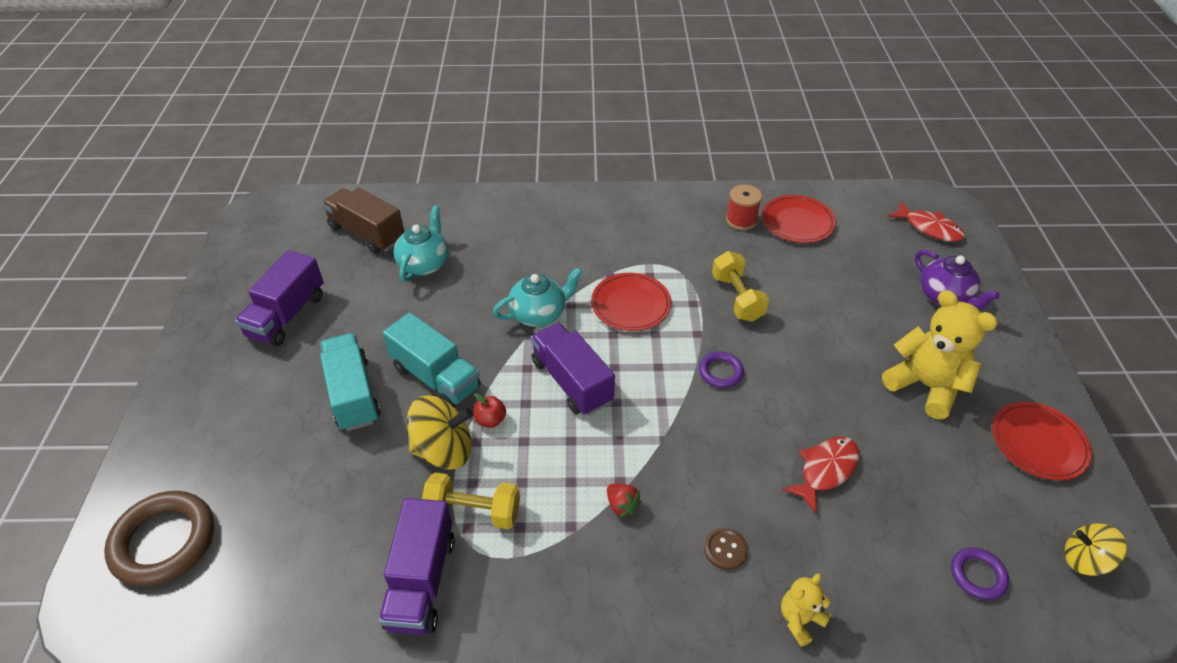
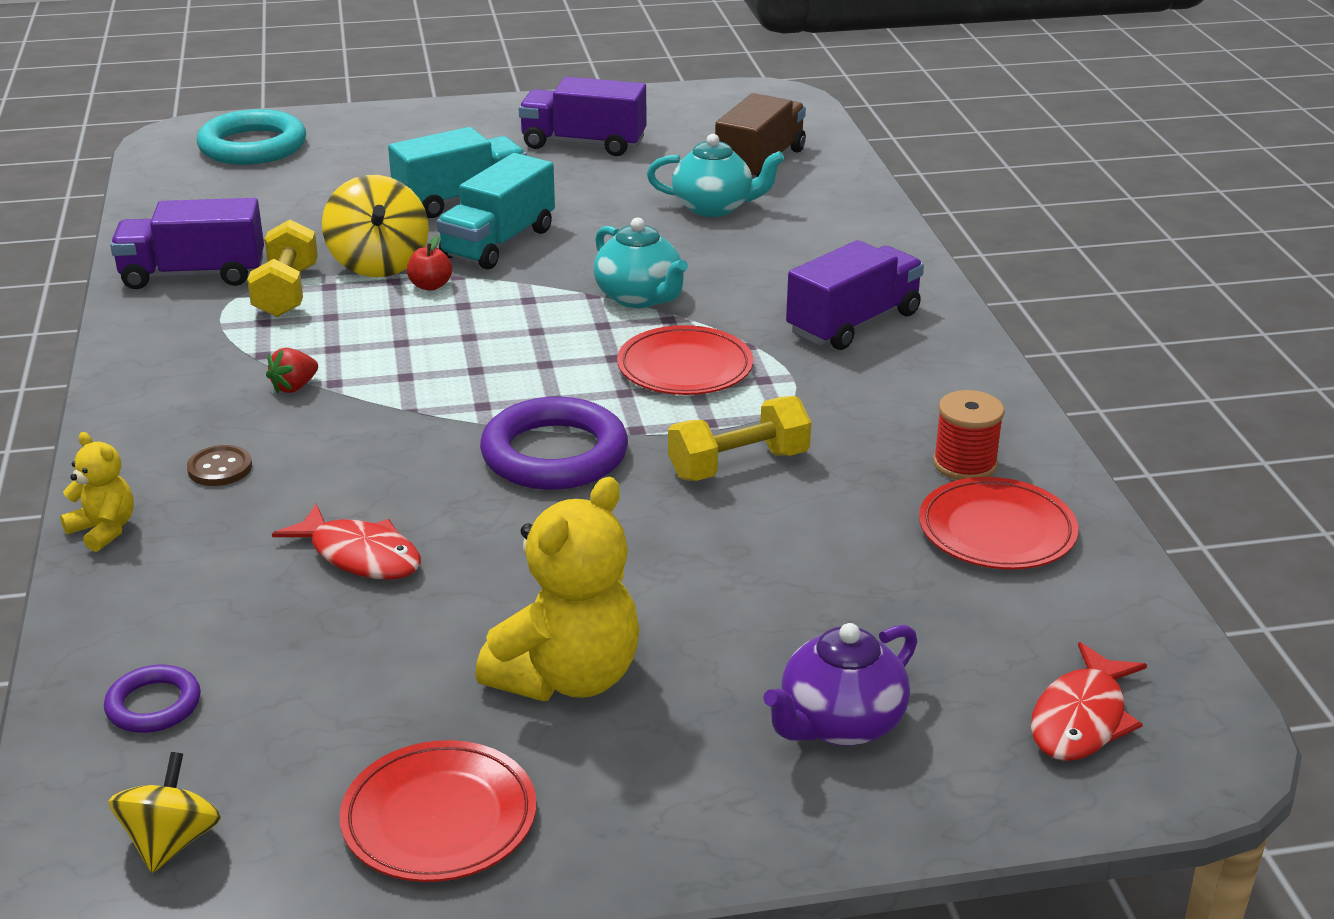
camera: 80 degrees right, 15 degrees down
(164, 541) = (253, 146): brown ring -> turquoise ring
(571, 382) = (508, 334): purple truck -> purple truck (853, 323)
(720, 372) = (554, 454): purple ring -> purple ring, size x1.92

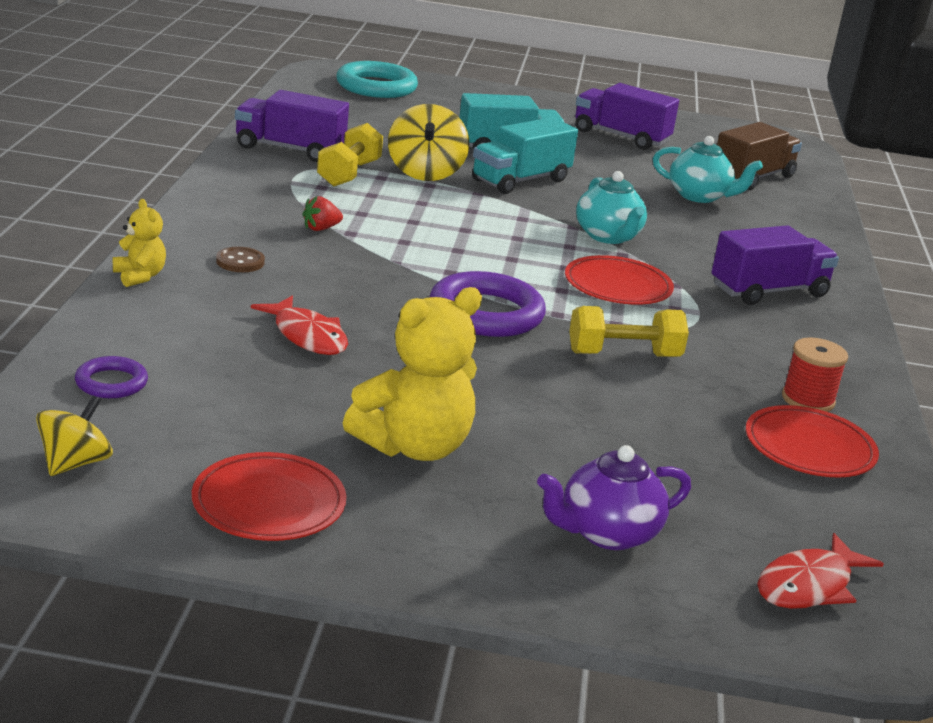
camera: 15 degrees right, 5 degrees down
(430, 286) = (455, 194): red apple -> none

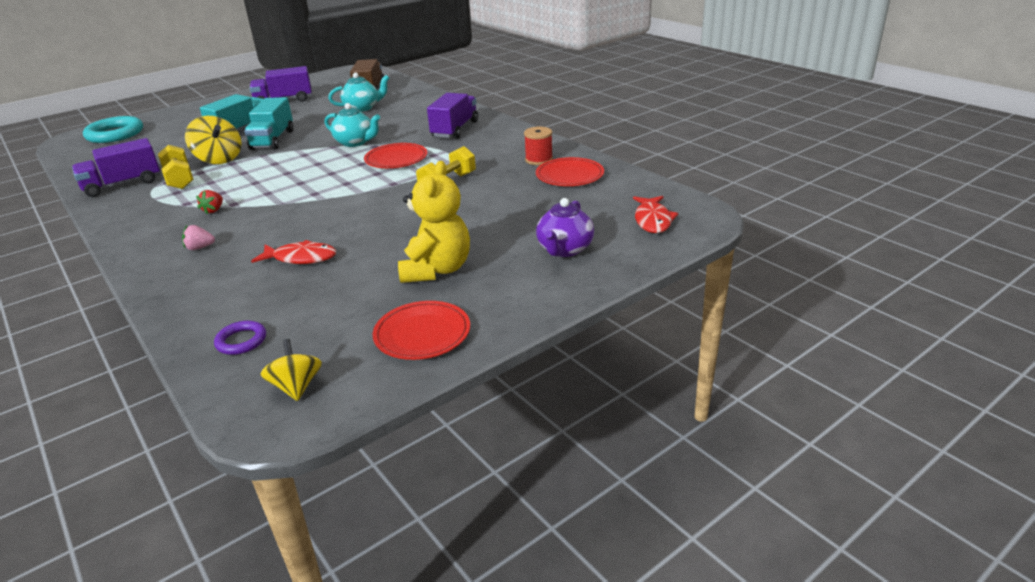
camera: 40 degrees left, 5 degrees up
(139, 276) = (155, 286): yellow teddy bear -> none
(240, 262) = (200, 248): brown button -> pink strawberry
(486, 313) = (363, 200): purple ring -> none

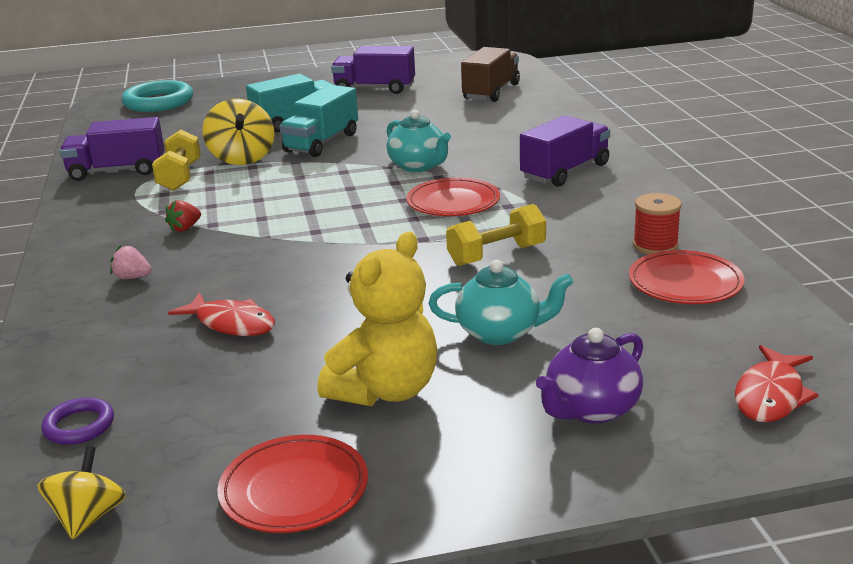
camera: 25 degrees right, 5 degrees down
(362, 108) = (463, 116): turquoise teapot -> turquoise teapot (500, 332)

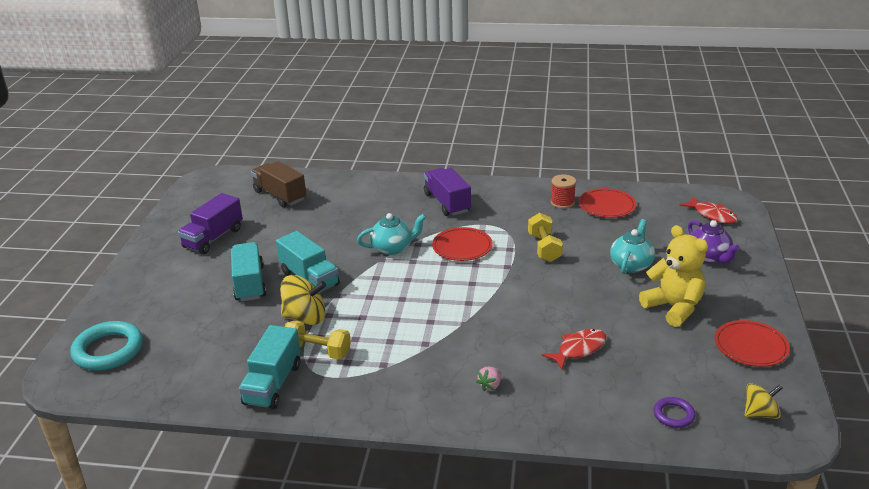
camera: 70 degrees left, 5 degrees up
(88, 517) = (760, 413): yellow spinning top -> yellow spinning top turned 135 degrees clockwise
(117, 171) = (273, 384): purple truck -> turquoise truck
(185, 228) = (422, 356): red strawberry -> none

